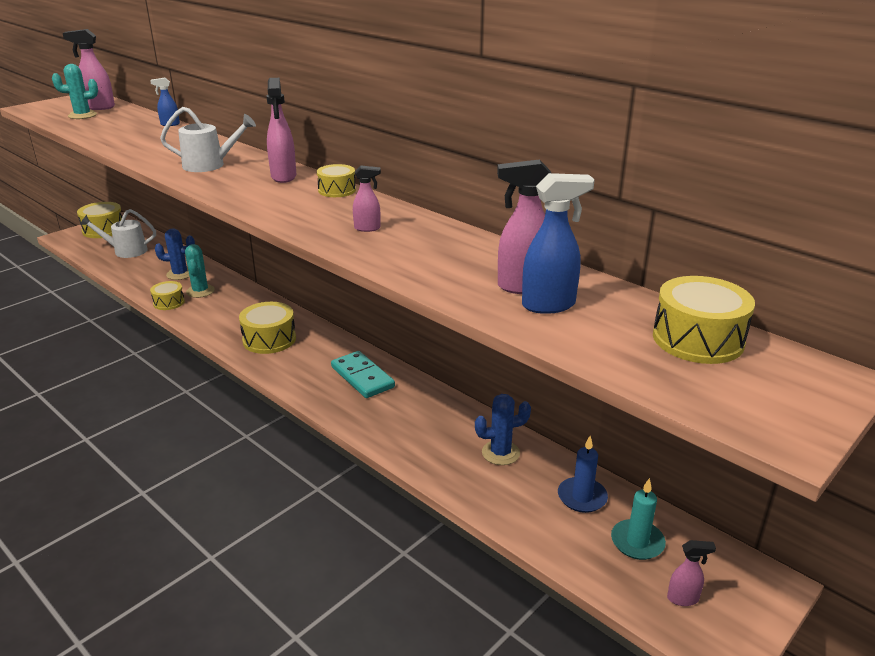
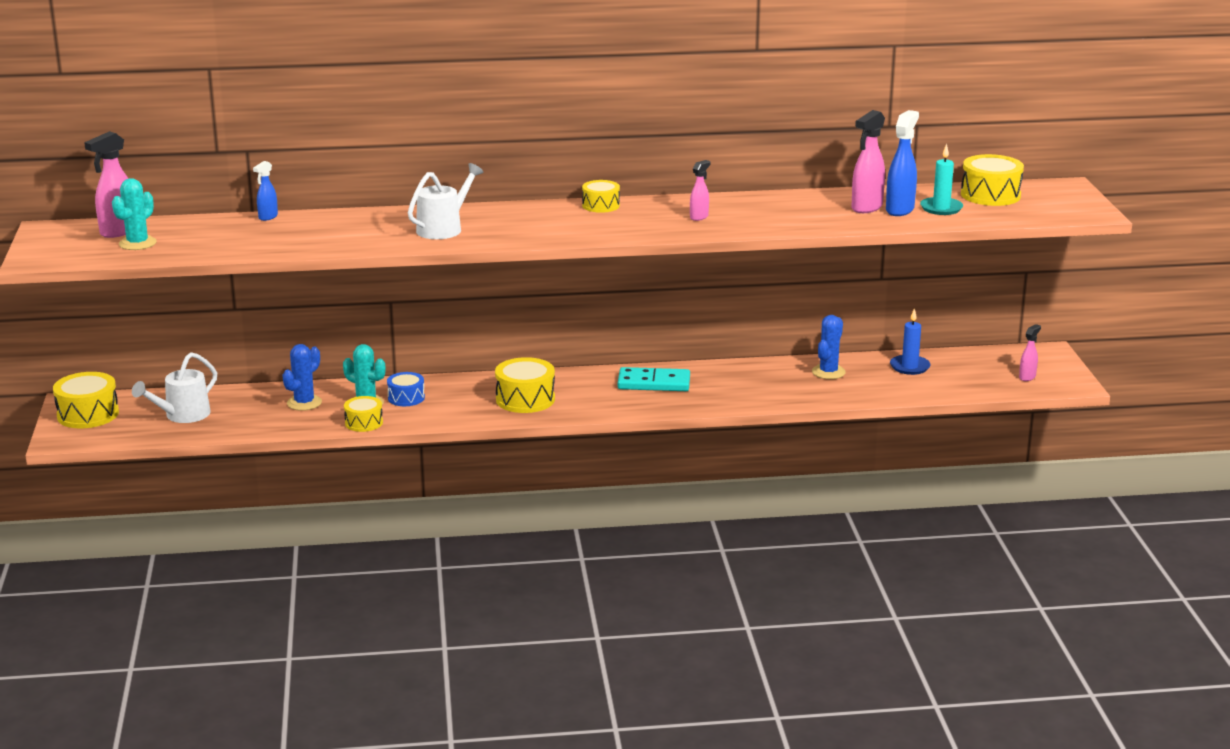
camera: 50 degrees left, 5 degrees down
(223, 299) = (406, 398): none -> blue drum
(283, 177) = (532, 213): pink spray bottle -> none
(637, 542) = (970, 369): turquoise candle -> turquoise candle (941, 208)

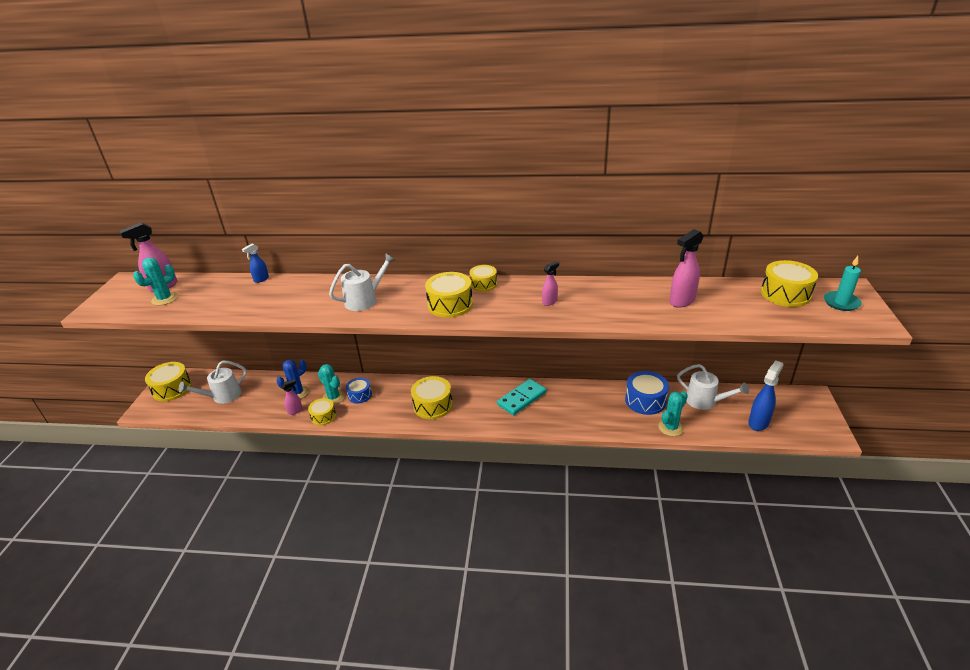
camera: 15 degrees right, 10 degrees up
(567, 226) = (450, 304): none -> yellow drum
(654, 383) = (522, 399): turquoise domino -> turquoise domino turned 60 degrees counterclockwise
(828, 372) = (645, 400): blue cactus -> blue drum
(869, 394) = (671, 427): none -> turquoise cactus
(900, 210) = (708, 305): blue spray bottle -> blue spray bottle (758, 422)
(909, 367) = (705, 401): blue candle -> white watering can
(941, 208) = (743, 306): turquoise candle -> turquoise candle (841, 303)
(1027, 377) = (795, 422): pink spray bottle -> pink spray bottle (295, 411)

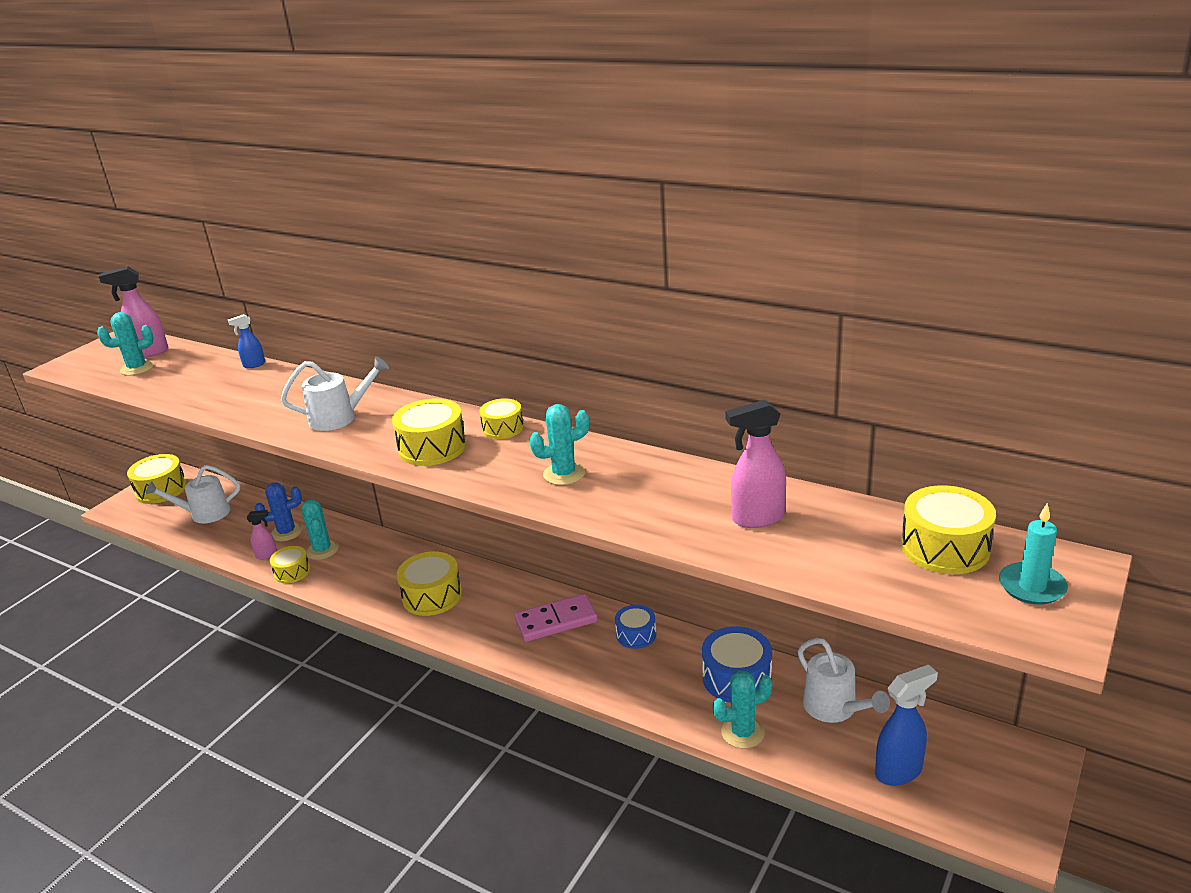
camera: 25 degrees right, 5 degrees down
(360, 395) = (355, 556): blue drum -> blue drum (636, 634)
(522, 399) = (556, 621): turquoise domino -> pink domino
(550, 302) = (564, 474): pink spray bottle -> turquoise cactus

